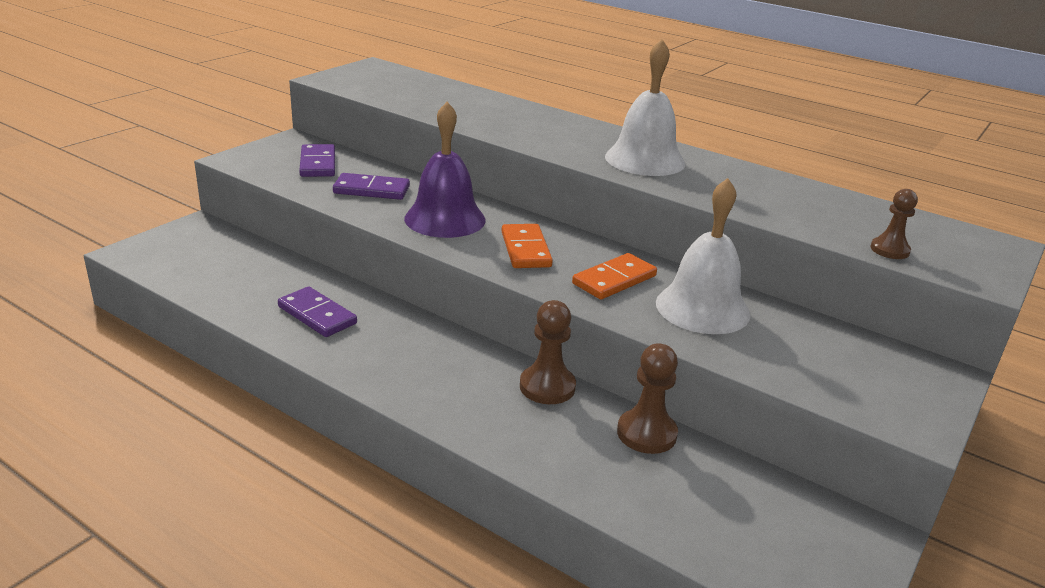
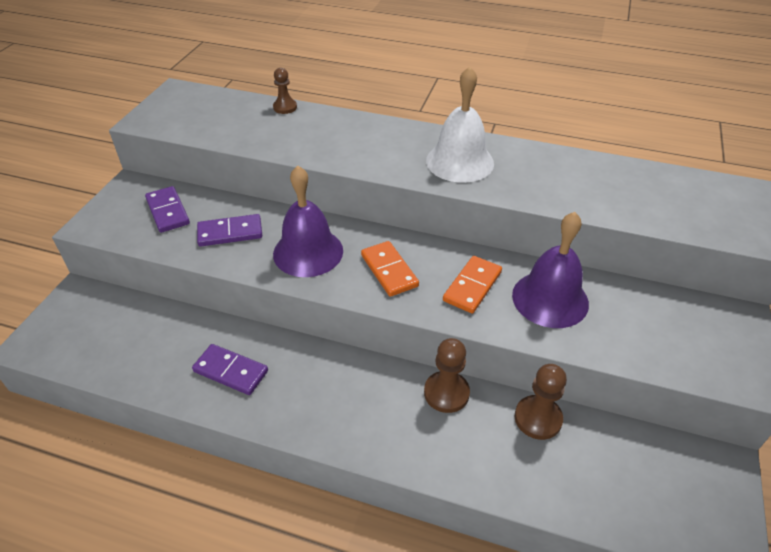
camera: 15 degrees left, 15 degrees up
(702, 308) = (550, 299): white bell -> purple bell
(889, 250) = (683, 223): brown pawn -> brown pawn (285, 107)

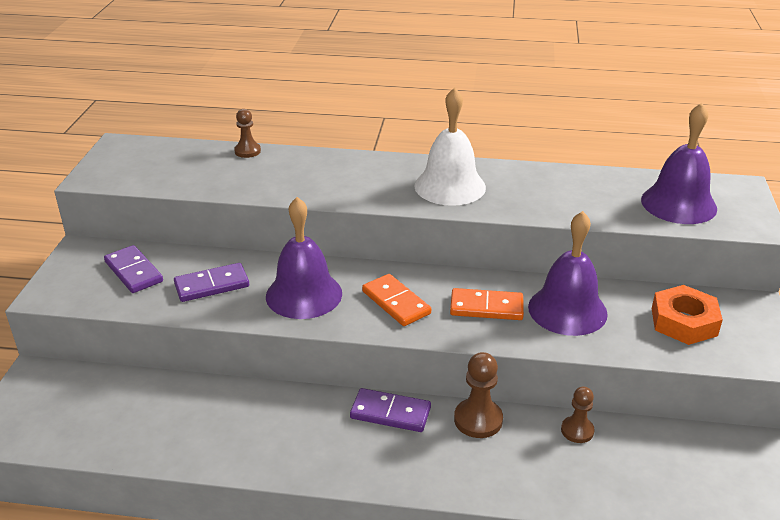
camera: 10 degrees left, 10 degrees down
(230, 371) = (239, 429): purple domino -> purple domino (390, 413)
(472, 286) = (486, 307): orange domino -> orange domino turned 75 degrees clockwise
(538, 418) = (577, 431): brown pawn -> brown pawn, size x0.66
(664, 327) = (684, 322): none -> orange nut
(682, 204) = (678, 204): none -> purple bell

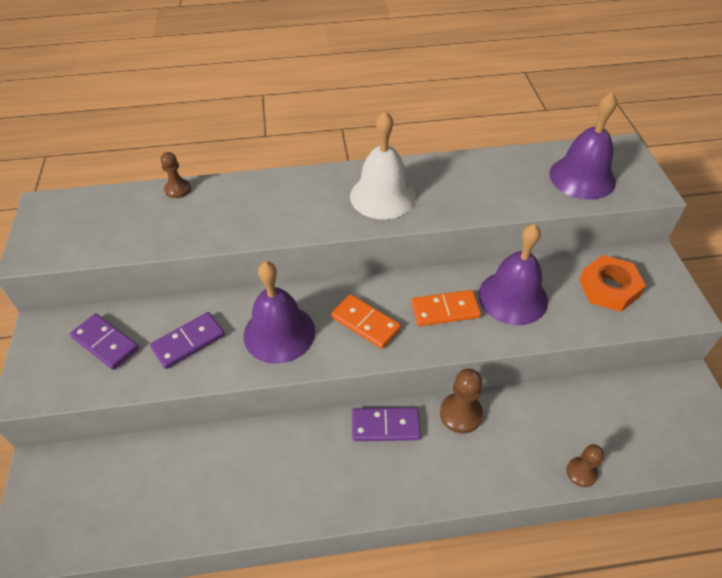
camera: 15 degrees left, 15 degrees up
(577, 431) = (543, 404): brown pawn -> brown pawn (581, 472)

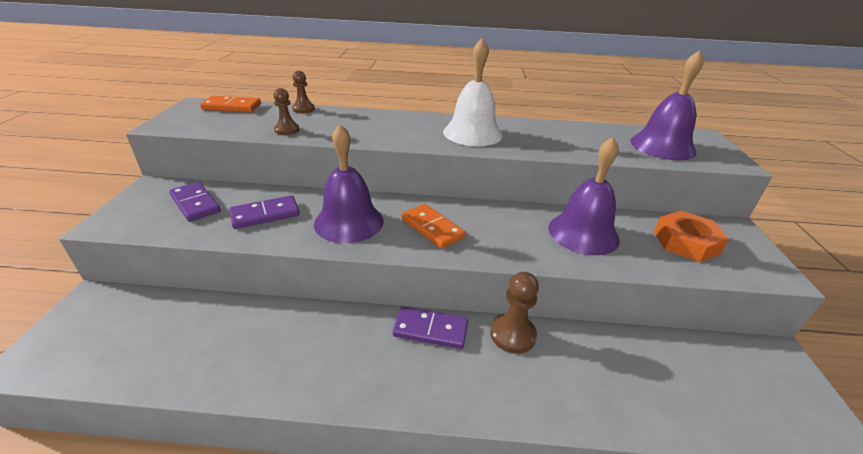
camera: 10 degrees right, 15 degrees down
(445, 310) = (512, 231): orange domino -> orange domino (231, 107)
(581, 472) = (645, 421): brown pawn -> brown pawn (287, 130)

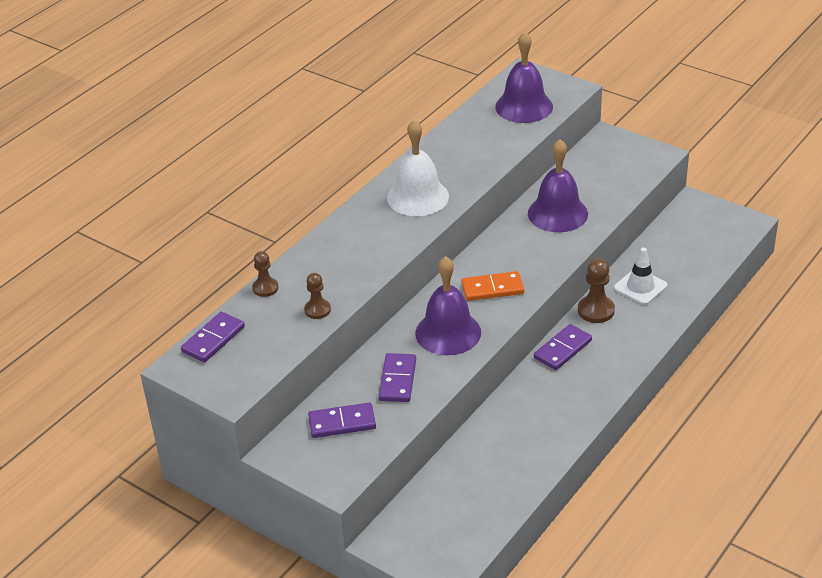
camera: 55 degrees left, 5 degrees up
(231, 107) = (213, 339): orange domino -> purple domino
(588, 360) = (640, 287): none -> white traffic cone
(686, 242) = (603, 171): orange nut -> none

